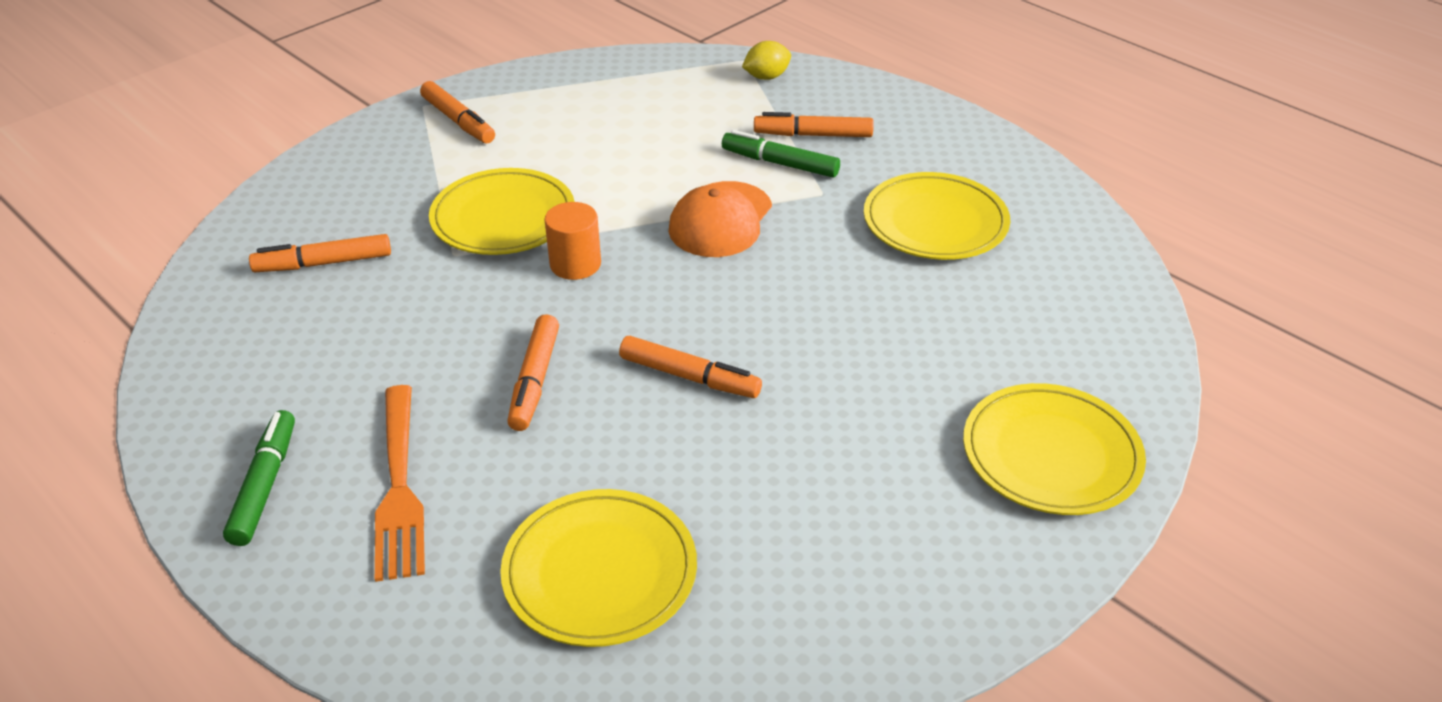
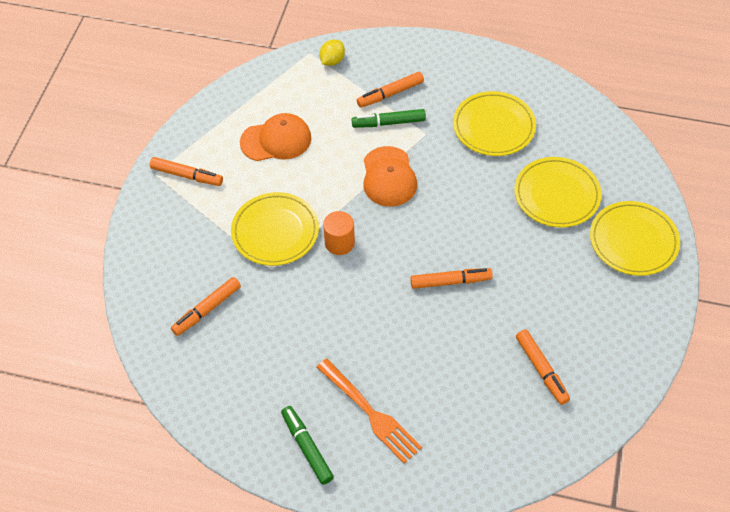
camera: 30 degrees left, 15 degrees up
(535, 380) = (381, 322): orange marker -> orange marker (541, 369)
(600, 572) = (495, 404): yellow plate -> yellow plate (556, 195)
(608, 127) = (276, 140): none -> orange cap

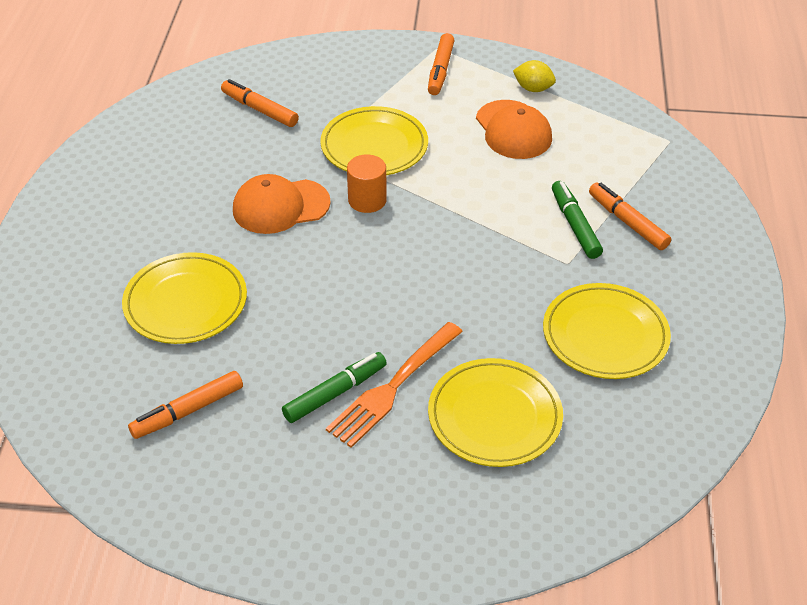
camera: 80 degrees right, 10 degrees down
(307, 448) = (84, 204): green marker -> green marker (335, 393)
(332, 61) = (665, 162): yellow lemon -> yellow lemon (533, 89)
(370, 413) = (126, 250): orange fork -> orange fork (393, 386)
(389, 177) = (481, 234): orange cap -> orange cap (280, 206)
(450, 281) = (321, 307): orange marker -> none
(633, 241) = (425, 518): yellow plate -> yellow plate (186, 302)

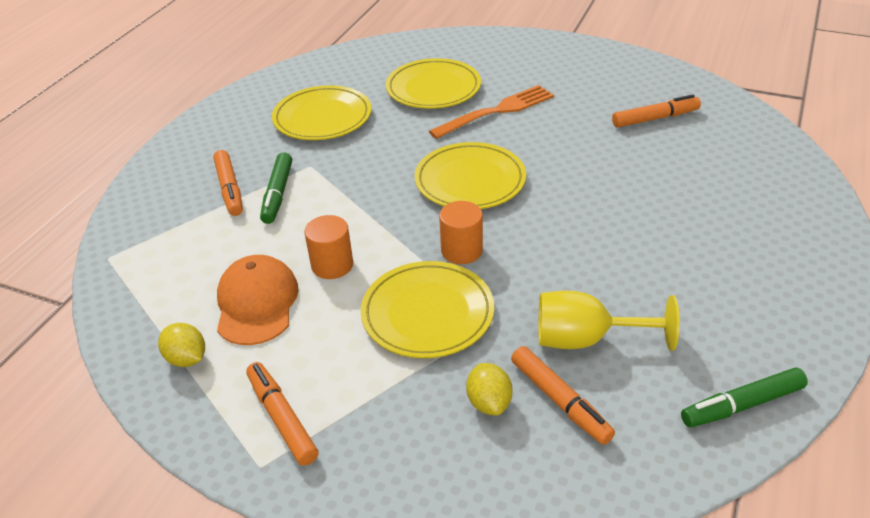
camera: 160 degrees left, 5 degrees down
(186, 302) = (659, 187): yellow plate -> yellow plate (470, 181)
(246, 149) = (586, 339): none -> yellow goblet
(280, 206) = (556, 260): orange cap -> none
(308, 101) = (489, 402): none -> yellow lemon
(335, 393) = (541, 114): green marker -> green marker (742, 405)
(440, 70) = (282, 419): orange marker -> orange marker turned 60 degrees counterclockwise
(473, 168) = (332, 265): none -> orange cylinder

